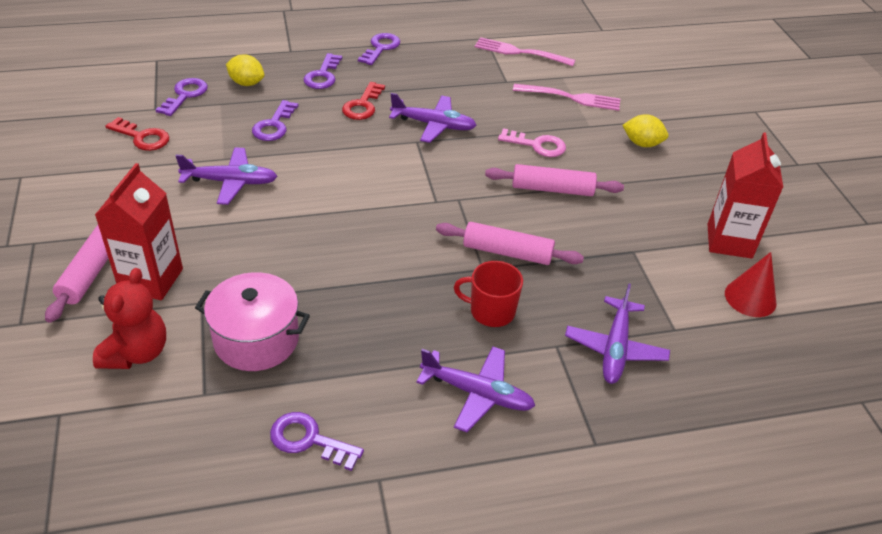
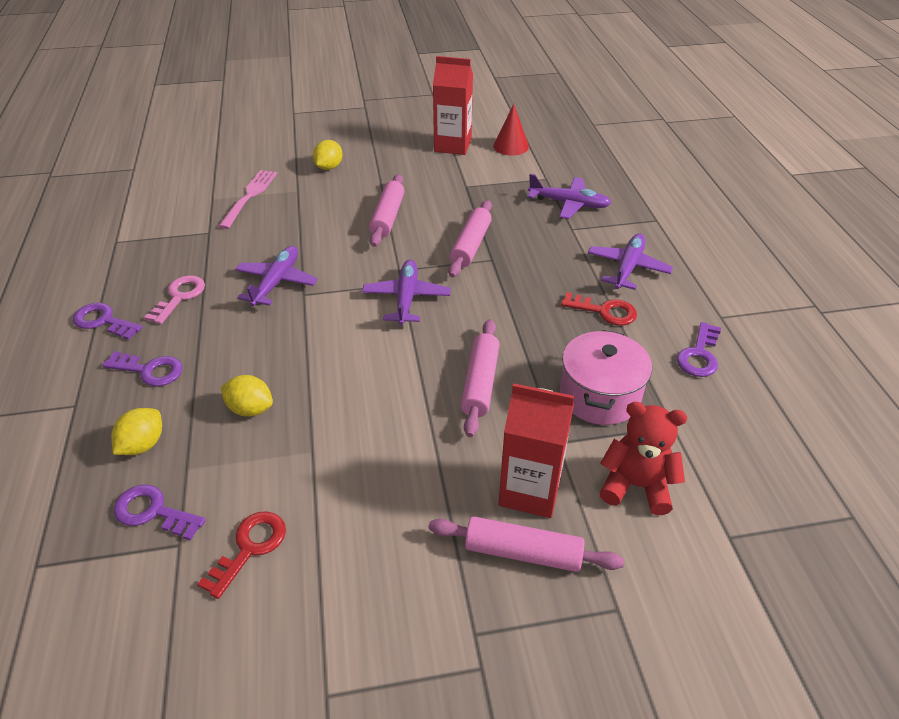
camera: 85 degrees left, 0 degrees up
(230, 182) = (360, 440): purple plane -> purple plane (406, 298)
(274, 125) = (250, 409): purple key -> yellow lemon
(286, 253) = (480, 383): none -> pink rolling pin
(363, 105) = (226, 334): red key -> red key (604, 311)
(491, 311) = (541, 257): red mug -> none
(519, 52) = (156, 220): pink fork -> none
(537, 145) = (322, 220): pink key -> pink key (179, 297)

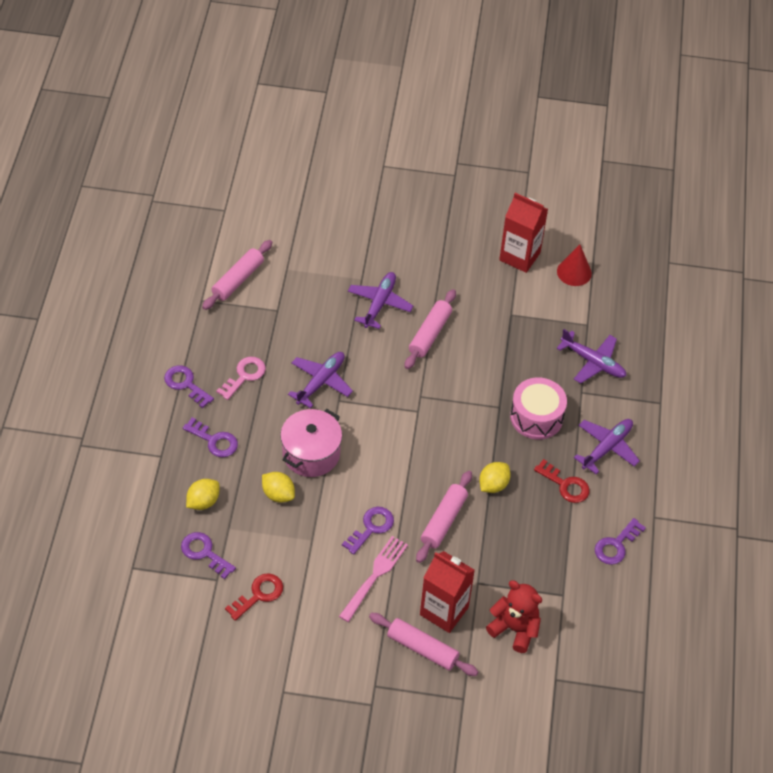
camera: 15 degrees right, 10 degrees up
(250, 196) = (319, 275): pink fork -> pink fork (375, 575)
(329, 167) = (397, 256): yellow lemon -> yellow lemon (493, 485)
(389, 415) = (371, 527): none -> purple key
(406, 298) = (416, 428): purple plane -> purple plane (379, 304)
(470, 245) = (488, 386): pink rolling pin -> pink rolling pin (238, 280)
(537, 259) = (536, 417): none -> pink drum
(599, 396) = (524, 556): pink pot -> pink pot (311, 453)

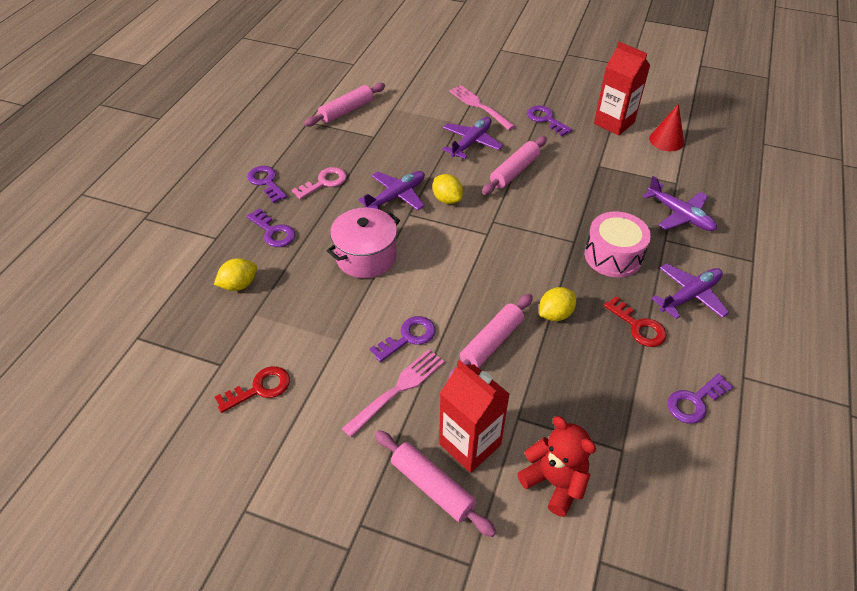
camera: 15 degrees right, 5 degrees down
(204, 553) = (218, 335): purple key -> purple key (546, 119)
(278, 494) = (319, 289): yellow lemon -> yellow lemon (447, 199)
(377, 253) = (479, 106): none -> pink fork

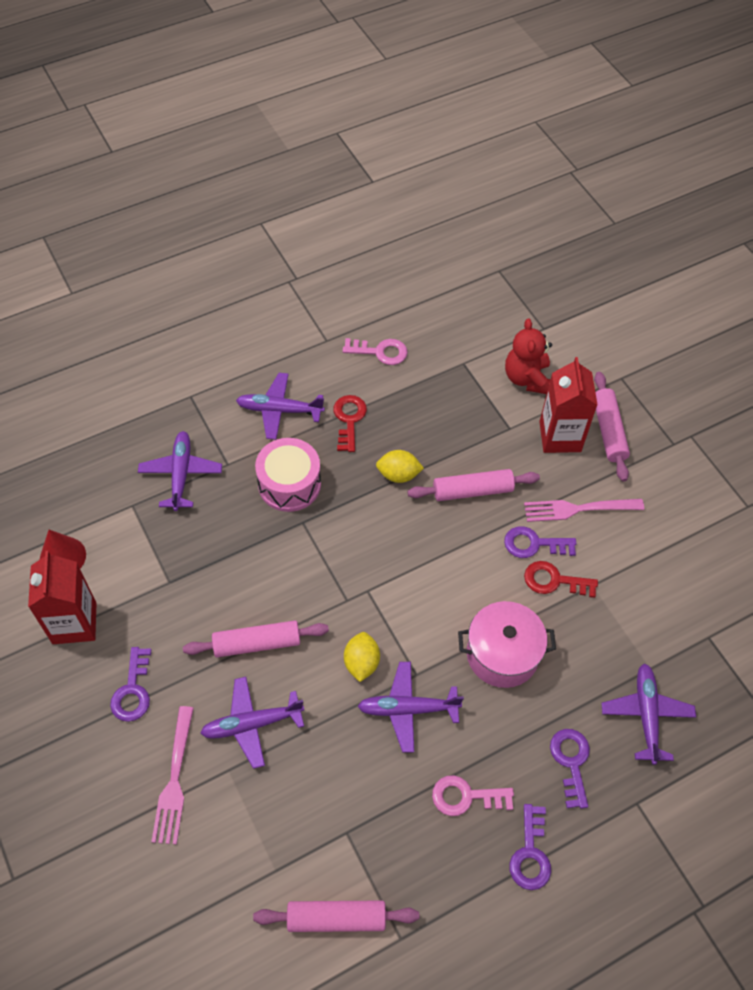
camera: 140 degrees left, 10 degrees up
(239, 285) = (646, 715): yellow lemon -> purple plane
(260, 388) = (687, 589): red key -> red key (554, 580)
(694, 402) = (380, 352): purple key -> pink key

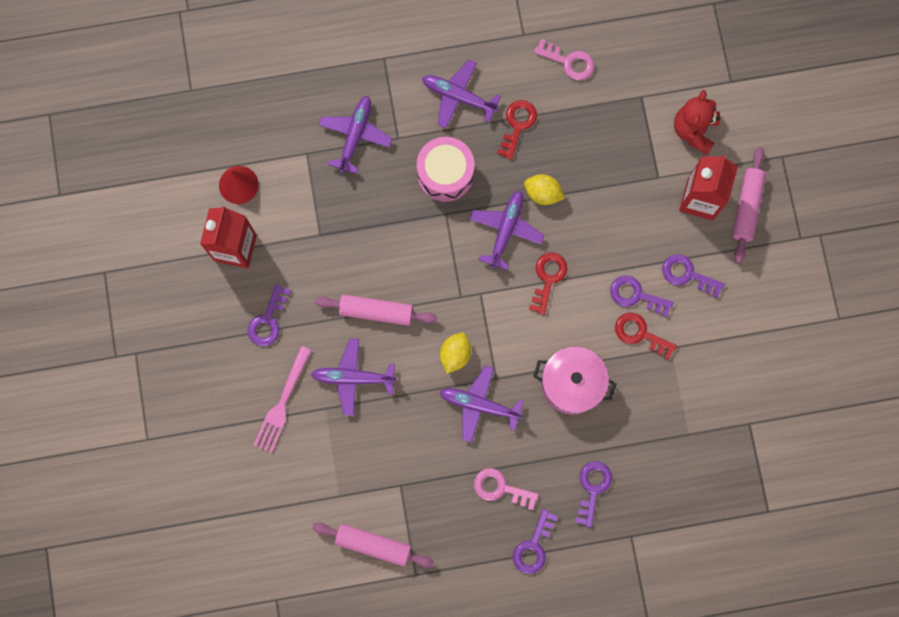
camera: 20 degrees right, 20 degrees up
(434, 554) = (548, 278): none -> red key
(472, 491) = (602, 229): pink rolling pin -> none
(578, 509) = (687, 274): pink fork -> purple key
(646, 715) = (668, 471): purple plane -> purple plane (505, 230)

